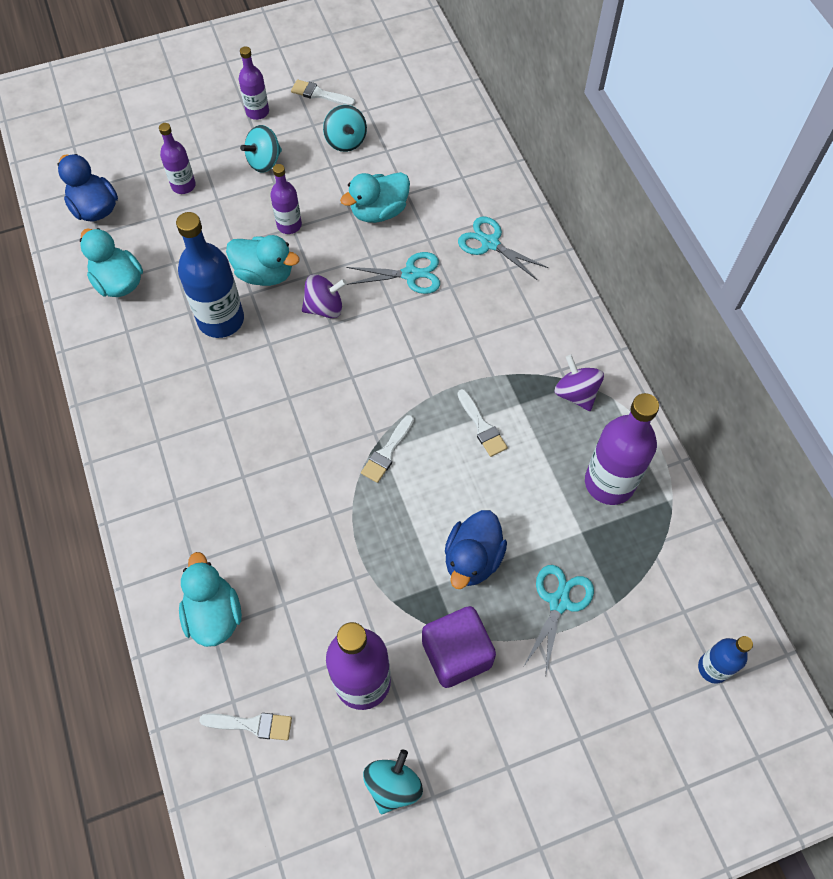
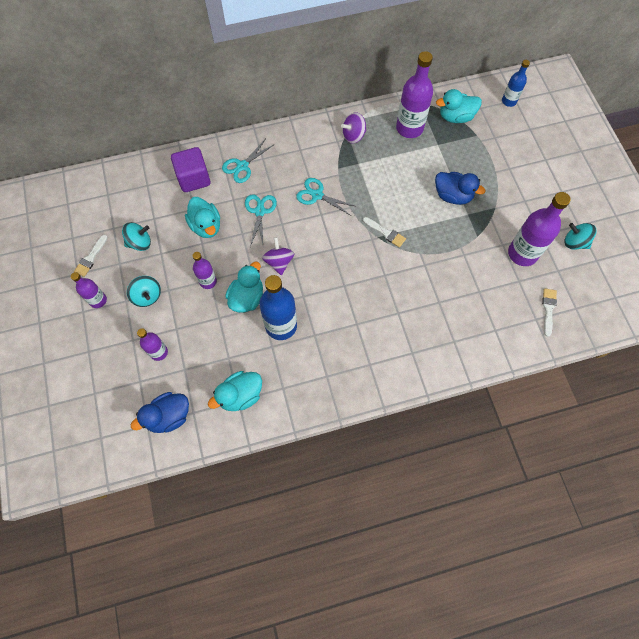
camera: 85 degrees left, 5 degrees up
(214, 614) = (486, 329): turquoise duck -> turquoise duck (455, 117)
(456, 654) = (505, 208): purple cube -> purple cube (194, 178)
(482, 426) = (371, 183): white brush -> none
(559, 602) = (476, 159): turquoise scissors -> turquoise scissors (317, 195)

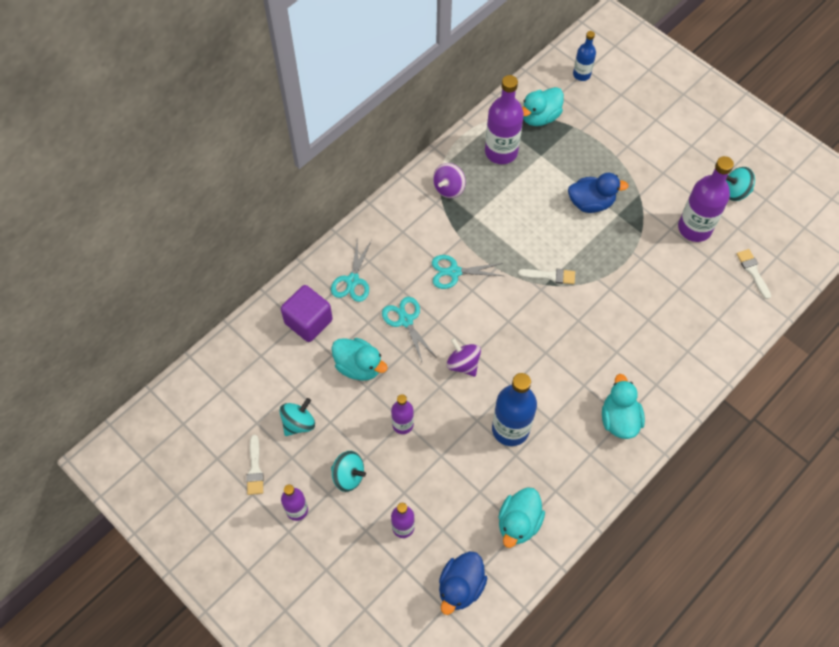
camera: 30 degrees left, 5 degrees down
(247, 298) = (455, 419): turquoise duck -> turquoise duck (619, 419)

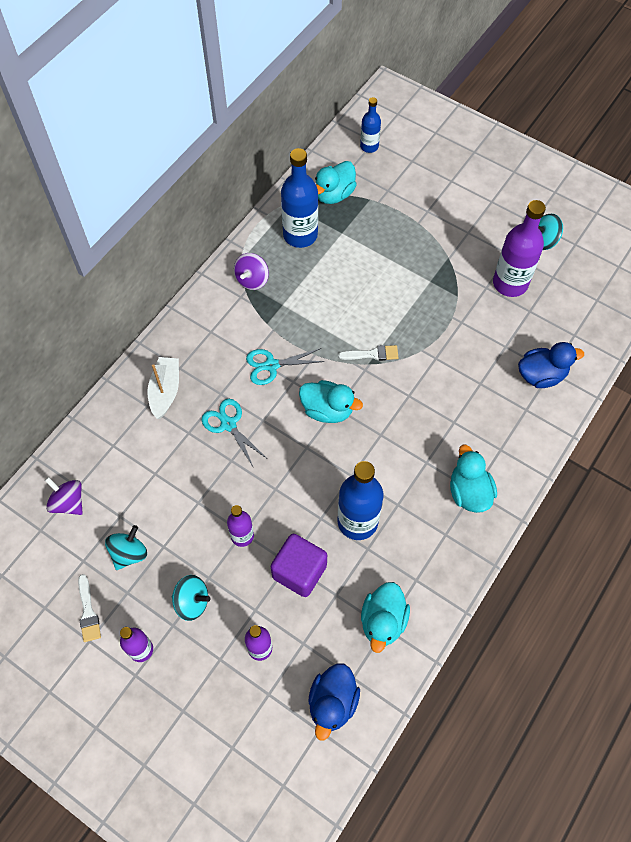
camera: 10 degrees left, 0 degrees up
(308, 321) = (124, 442): purple cube -> purple cube (299, 571)
(352, 281) = (165, 391): turquoise scissors -> white boat
(359, 366) = (185, 481): turquoise duck -> turquoise duck (327, 410)
(463, 364) = (296, 460): purple spinning top -> purple spinning top (68, 502)
(501, 152) = (300, 235): purple bottle -> blue bottle
(591, 203) = (401, 273): blue duck -> blue duck (541, 375)
(753, 271) = (576, 318): white brush -> none

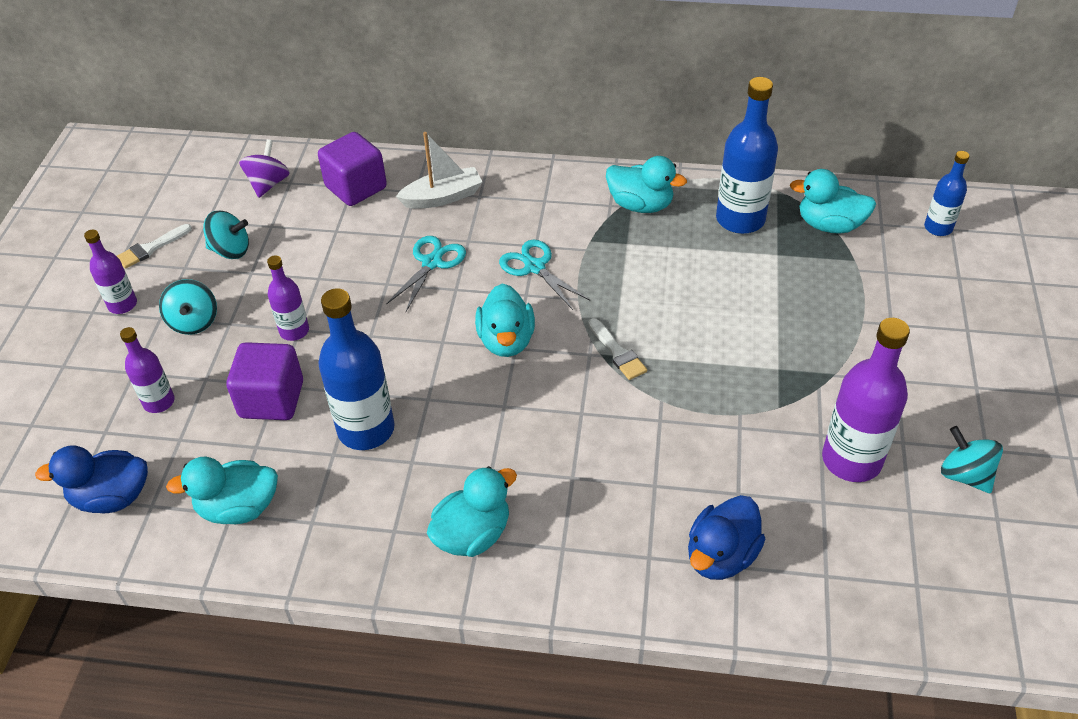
camera: 65 degrees right, 15 degrees down
(115, 443) = (356, 187): none -> purple cube
(252, 280) = (640, 205): purple spinning top -> turquoise duck
(541, 375) = (721, 556): blue duck -> blue duck turned 75 degrees clockwise

